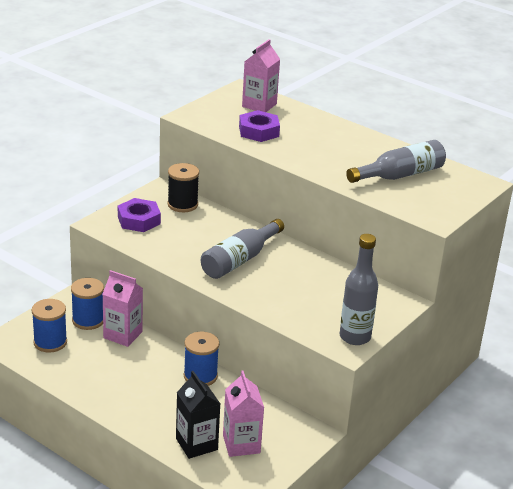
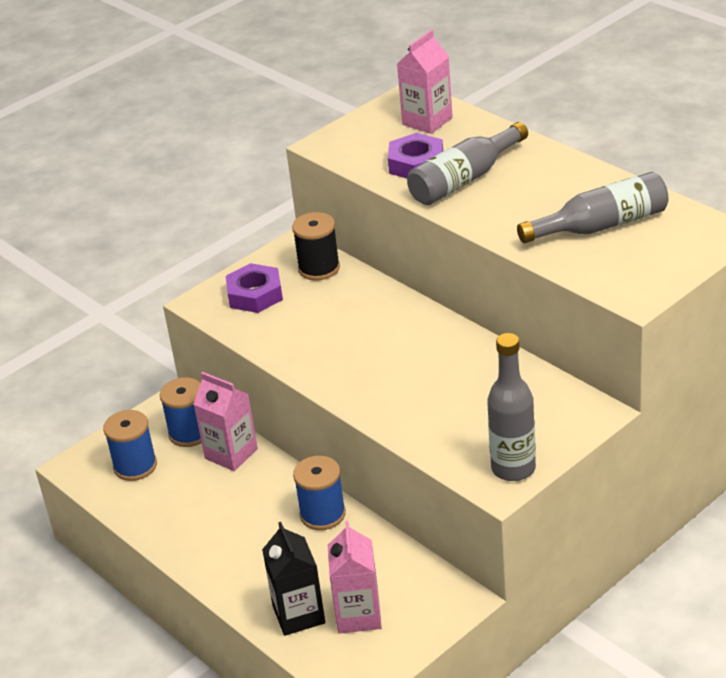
camera: 15 degrees right, 5 degrees up
(239, 260) = (378, 352): grey bottle -> grey bottle (464, 179)

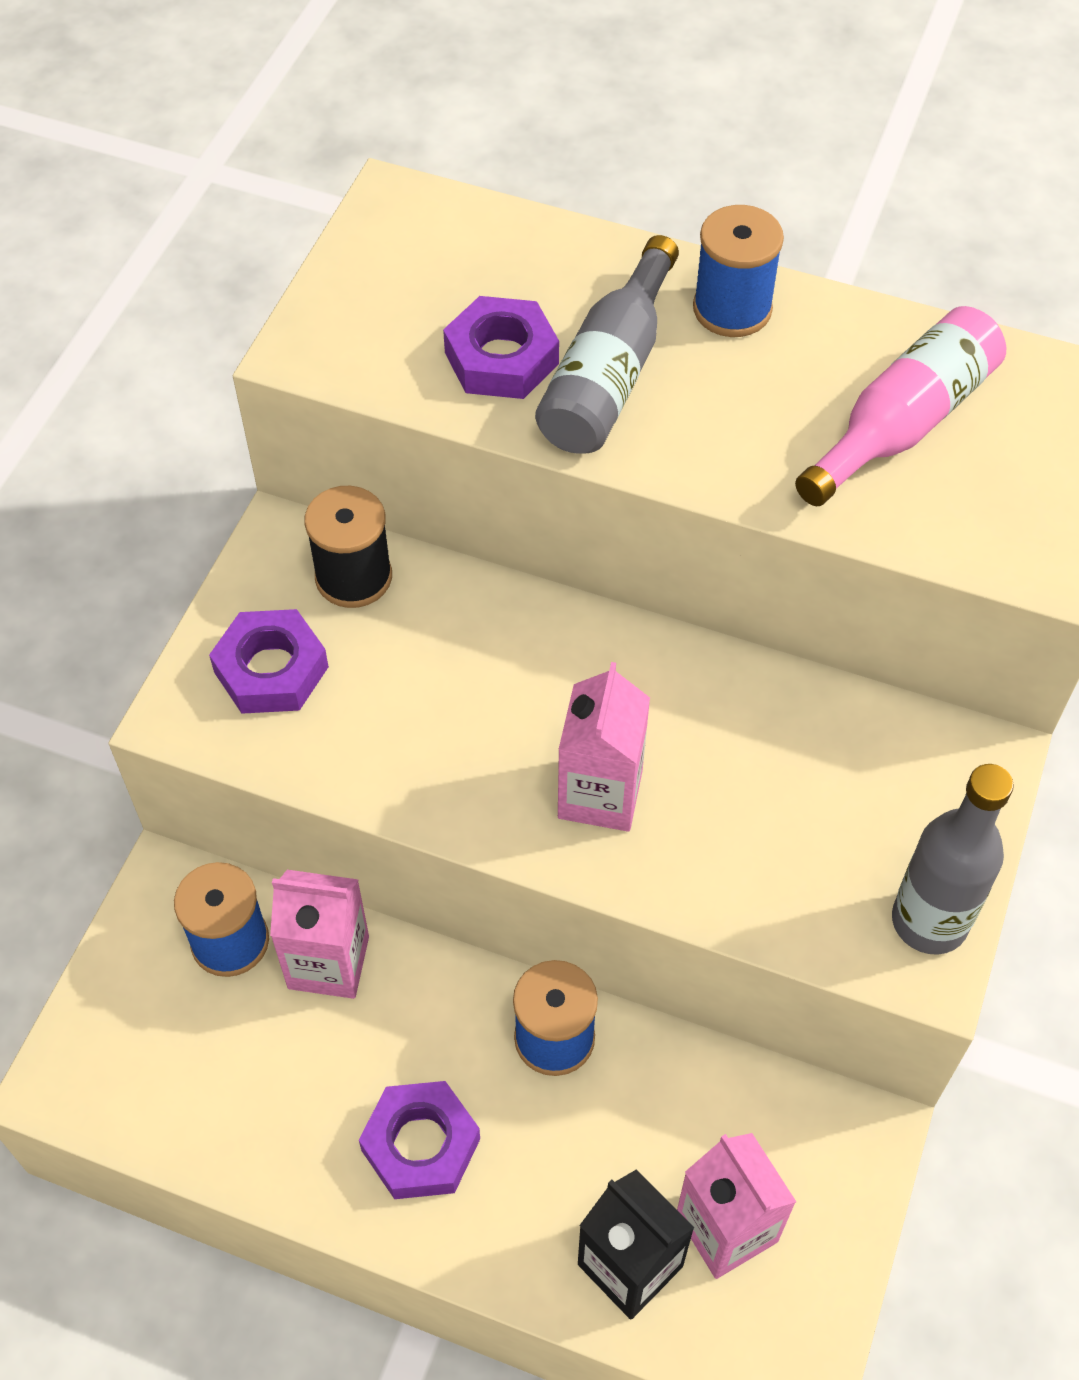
camera: 30 degrees left, 20 degrees up
(135, 466) = (170, 1047): blue spool -> blue spool (732, 309)
(228, 537) = (421, 1145): none -> purple nut
(427, 121) = (461, 253): pink carton -> pink carton (600, 794)
(601, 226) = (903, 423): grey bottle -> pink bottle

